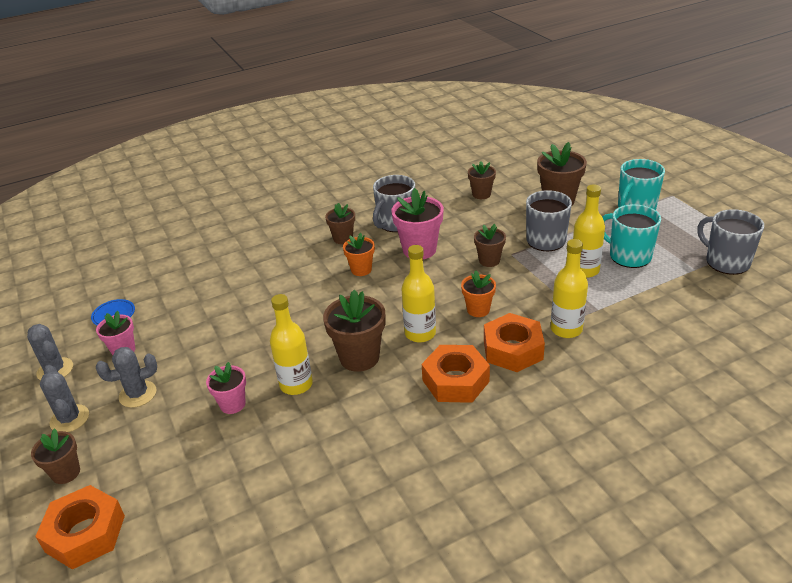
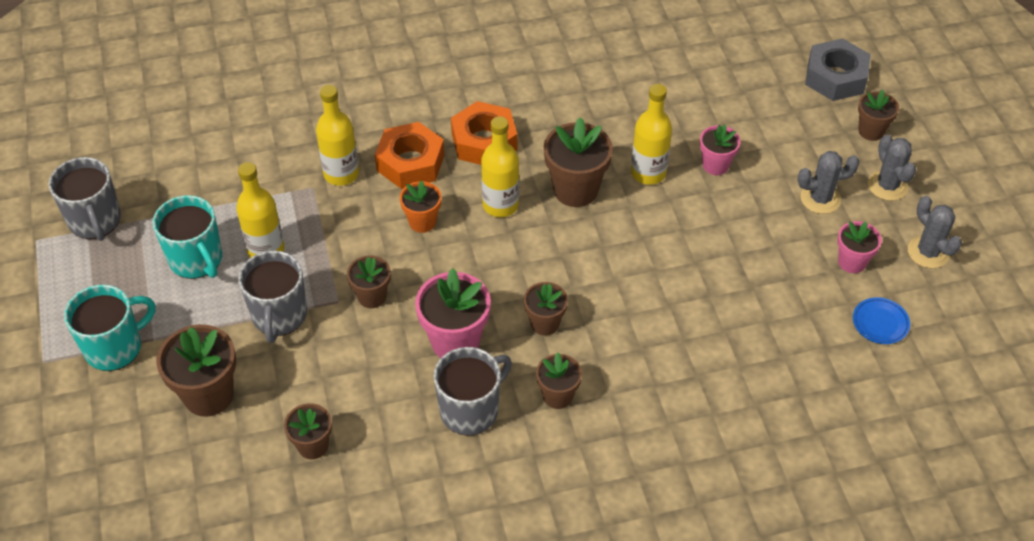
camera: 170 degrees left, 15 degrees up
(85, 534) = (835, 77): orange nut -> grey nut
(361, 270) = (545, 323): orange flower pot -> brown flower pot

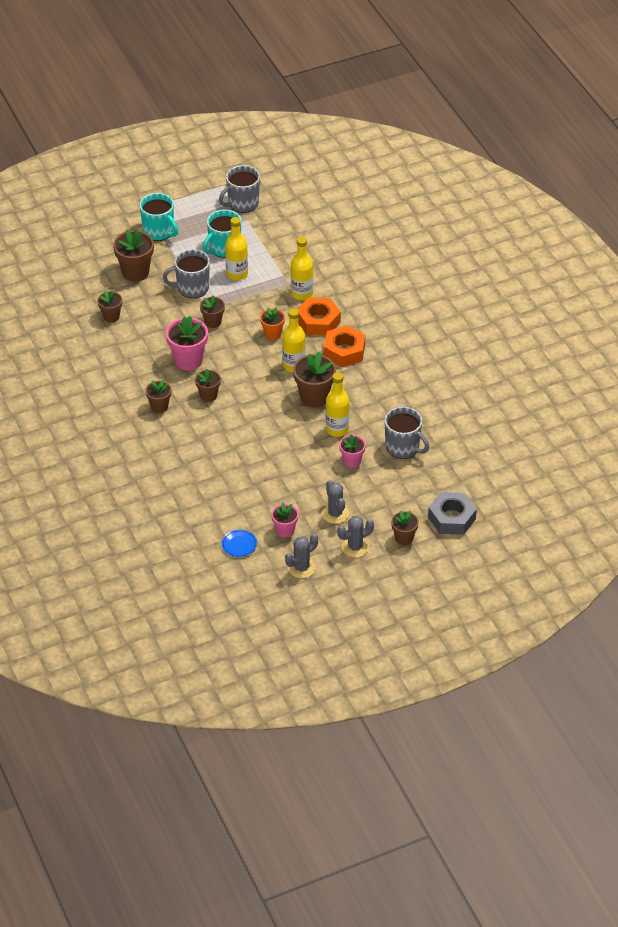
camera: 80 degrees right, 5 degrees down
(470, 410) = (144, 373): grey mug -> grey mug (403, 447)

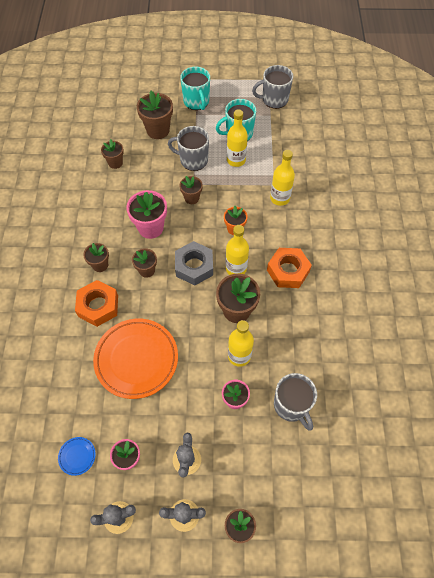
camera: 25 degrees right, 15 degrees up
(245, 464) = (136, 359): none -> orange plate
(318, 321) = (280, 231): orange nut -> orange nut (98, 306)
(452, 518) = (300, 523): grey nut -> grey nut (194, 266)

